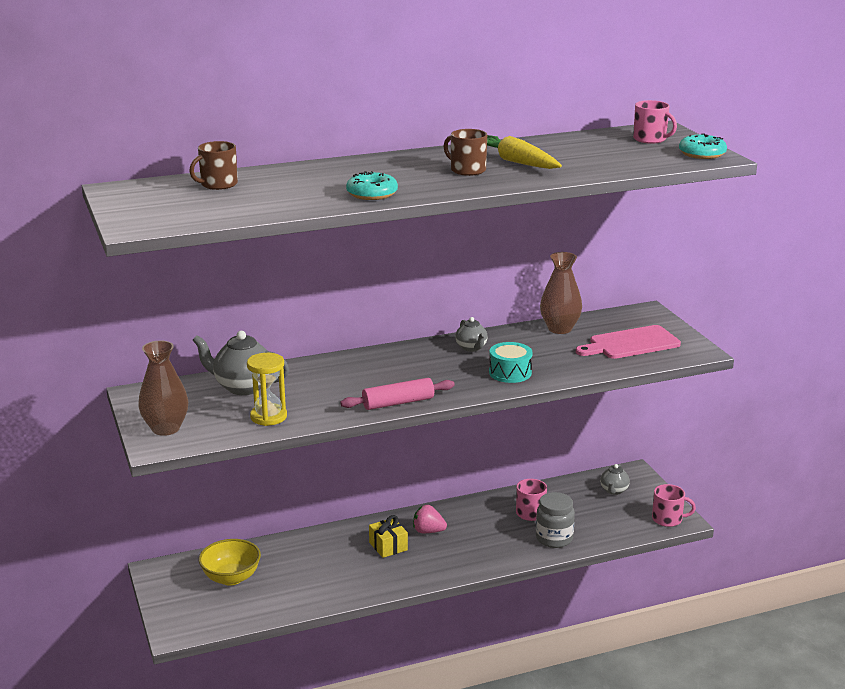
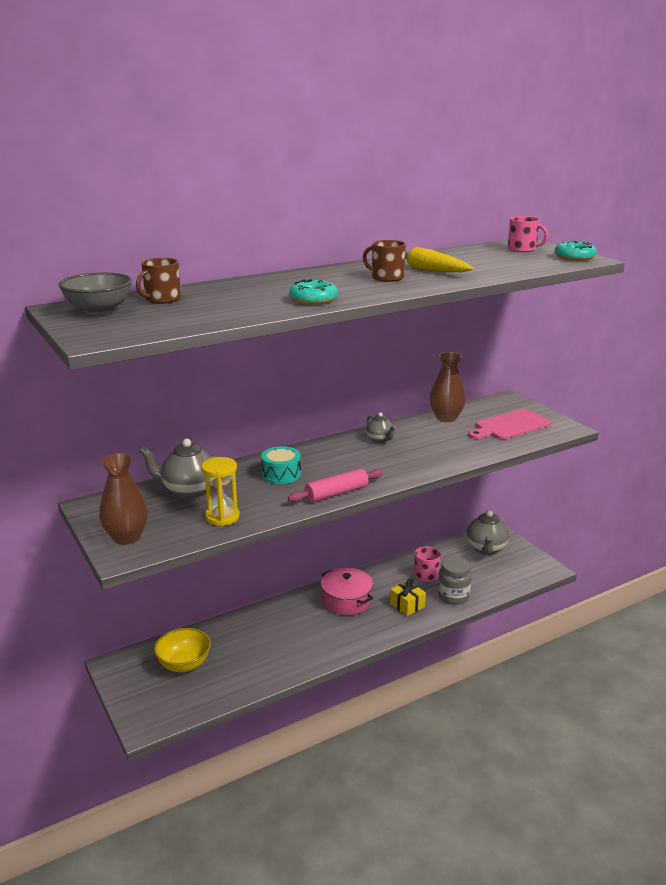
camera: 10 degrees left, 0 degrees up
(150, 195) = (99, 311): none -> grey bowl
(388, 546) = (316, 618): yellow gift -> yellow gift (407, 605)
(428, 531) = (346, 601): pink strawberry -> pink pot
(510, 373) = (422, 458): turquoise drum -> turquoise drum (281, 474)
(614, 491) = (486, 549): grey teapot -> grey teapot, size x1.74
(668, 519) = (538, 569): pink mug -> none

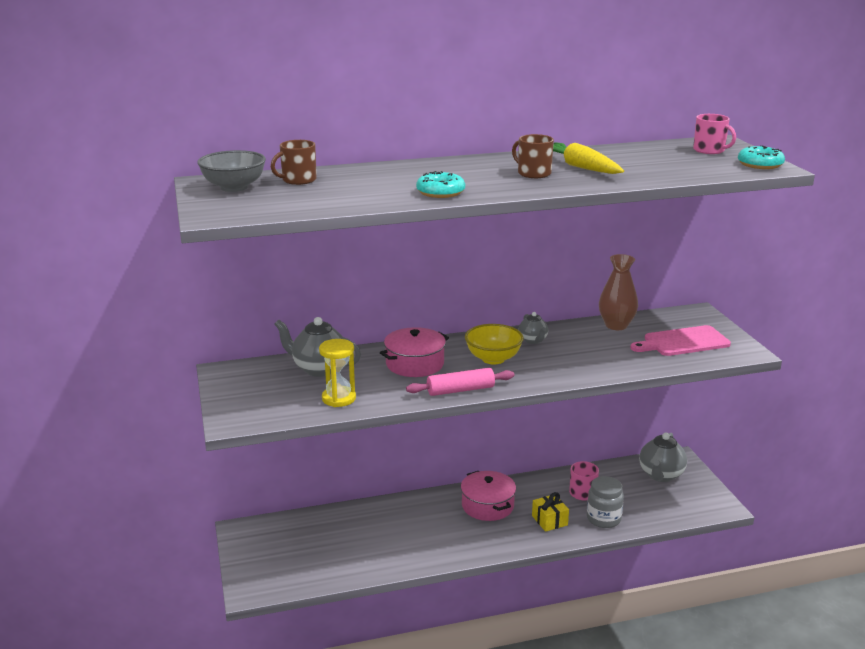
camera: 15 degrees right, 0 degrees up
(126, 537) = (243, 406): brown vase -> none
(184, 664) = (305, 541): yellow bowl -> yellow bowl (493, 359)
(281, 474) = (415, 364): turquoise drum -> pink pot

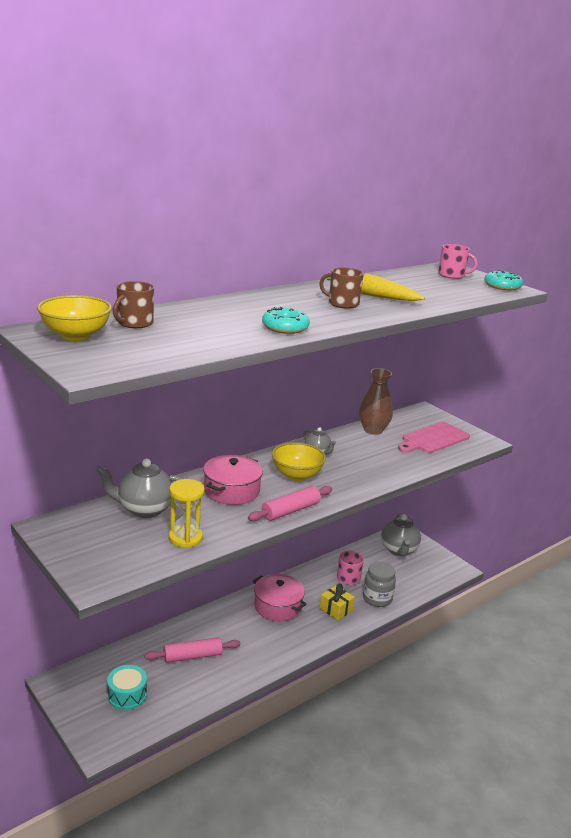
camera: 25 degrees left, 0 degrees up
(234, 187) = (75, 336): grey bowl -> yellow bowl
(296, 554) = (127, 695): none -> turquoise drum
(375, 534) = (192, 656): none -> pink rolling pin

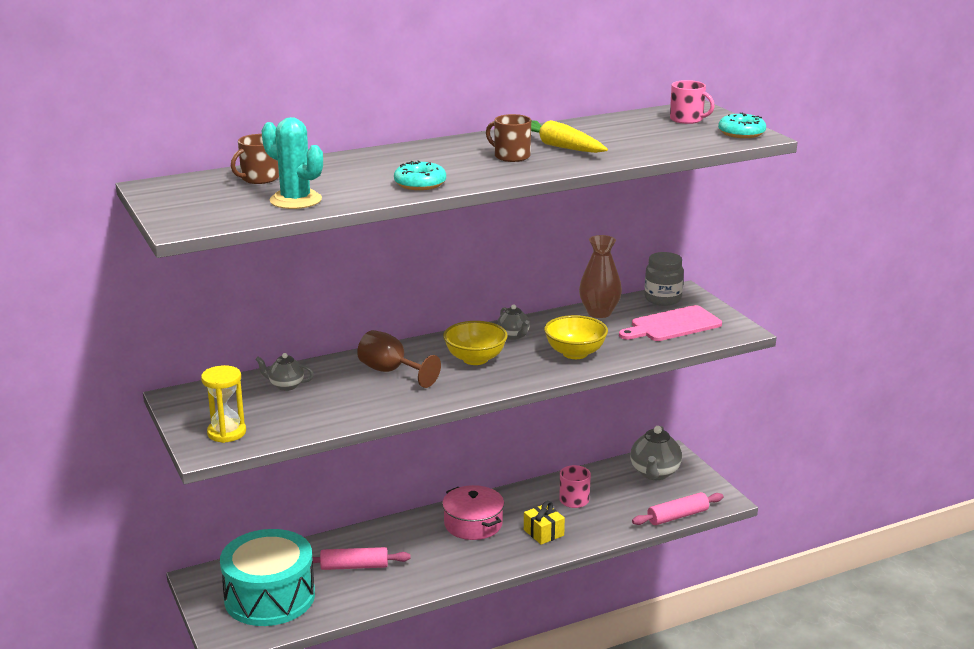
camera: 15 degrees right, 0 degrees up
(75, 336) = (191, 191): yellow bowl -> yellow bowl (575, 353)
(127, 695) = (269, 597): turquoise drum -> turquoise drum, size x2.07
(144, 509) = (286, 386): grey teapot -> grey teapot, size x0.57
(183, 344) = (295, 200): none -> turquoise cactus
(185, 538) = (317, 415): yellow hourglass -> yellow hourglass (226, 433)
(232, 490) = (391, 371): pink pot -> brown goblet
(290, 511) = (448, 395): pink rolling pin -> pink rolling pin (677, 516)
(377, 598) = (601, 525): grey jar -> grey jar (662, 299)

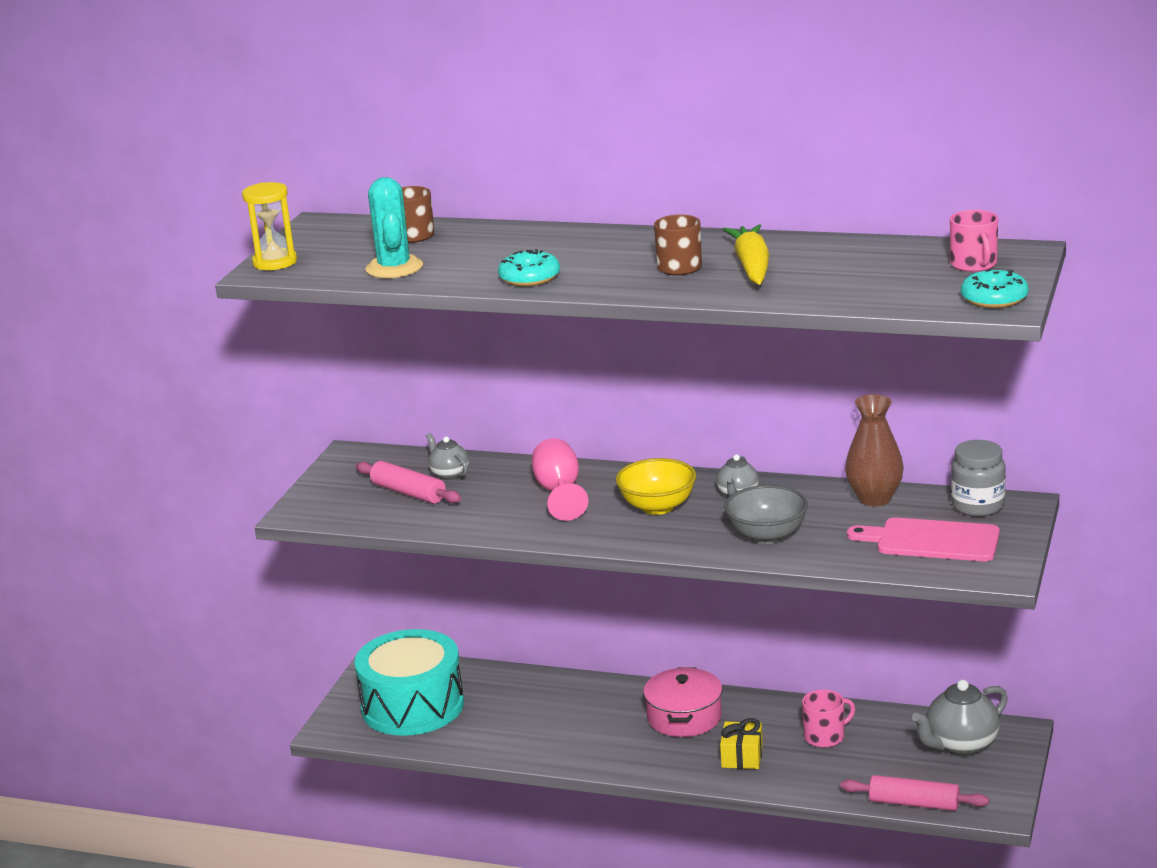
camera: 45 degrees right, 0 degrees up
(226, 433) = (337, 502): yellow hourglass -> yellow hourglass (275, 262)
(354, 566) = (518, 710): pink rolling pin -> pink rolling pin (408, 493)
(391, 371) = (559, 492): brown goblet -> pink goblet
(575, 353) = (767, 535): yellow bowl -> grey bowl

